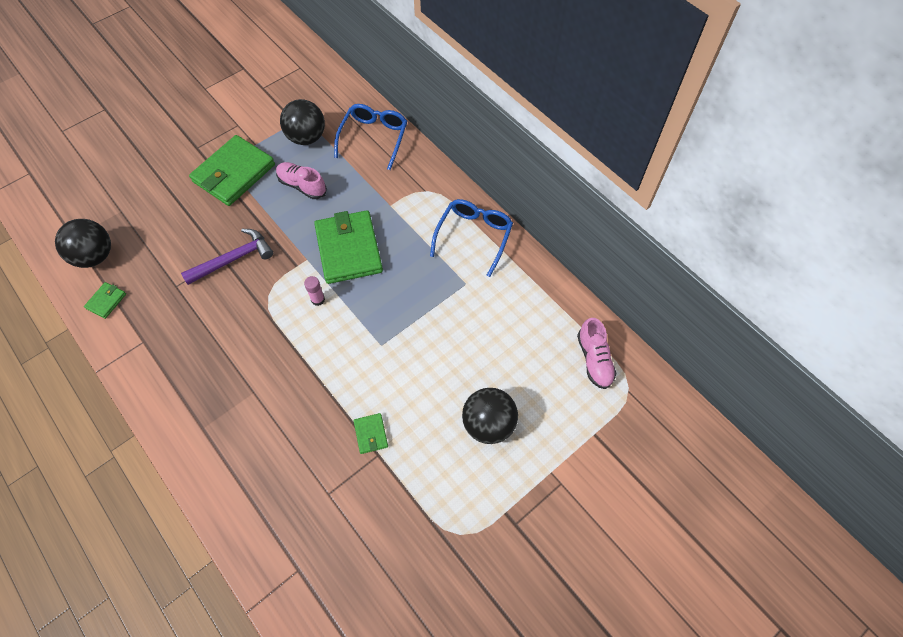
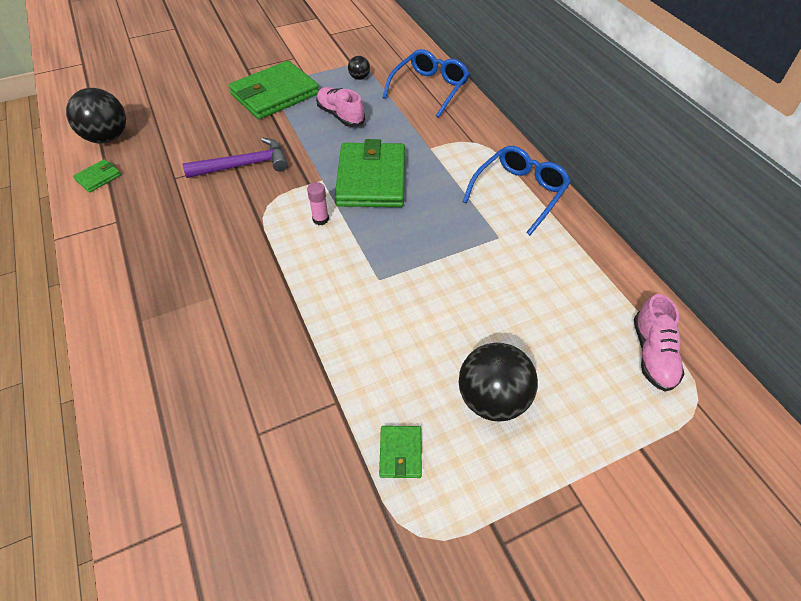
camera: 15 degrees right, 10 degrees down
(306, 137) = (359, 78): black ball -> black ball, size x0.48
(371, 434) = (335, 375): green wallet -> green wallet (400, 453)

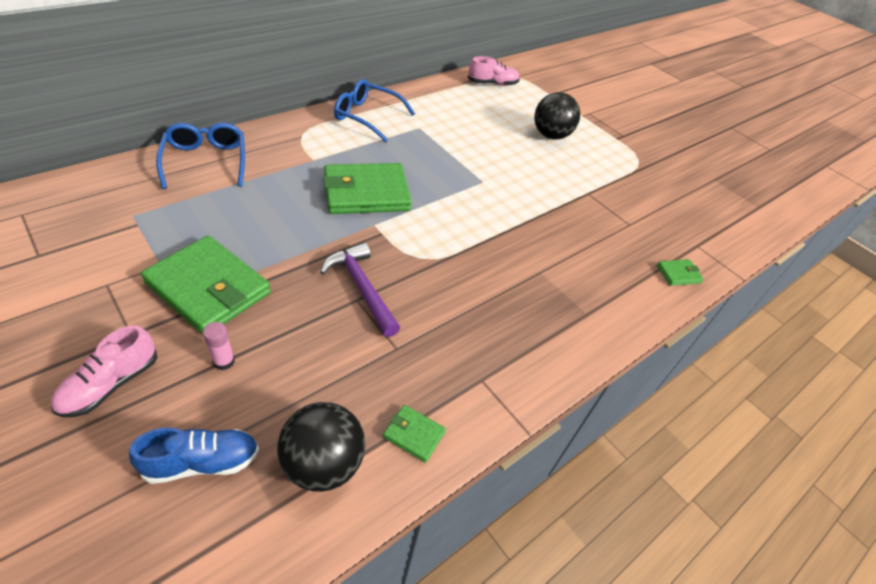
camera: 110 degrees left, 5 degrees down
(140, 96) = (202, 462): none -> blue shoe
(320, 219) = (429, 219): pink glue stick -> pink glue stick (224, 361)
(340, 115) = (259, 223): pink shoe -> pink shoe (111, 384)
(359, 78) = (174, 215): black ball -> none
(400, 453) = (602, 167): green wallet -> green wallet (678, 274)
(429, 89) = (206, 161): blue glasses -> blue glasses turned 60 degrees clockwise

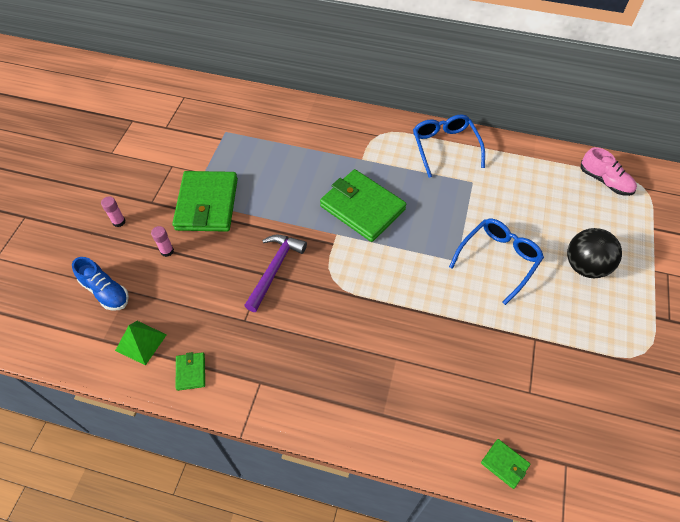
camera: 60 degrees right, 10 degrees up
(111, 384) = (119, 222): pink shoe -> pink glue stick
(206, 161) = (300, 118): blue glasses -> blue glasses (498, 260)
(323, 464) = (141, 342): black ball -> green pyramid

